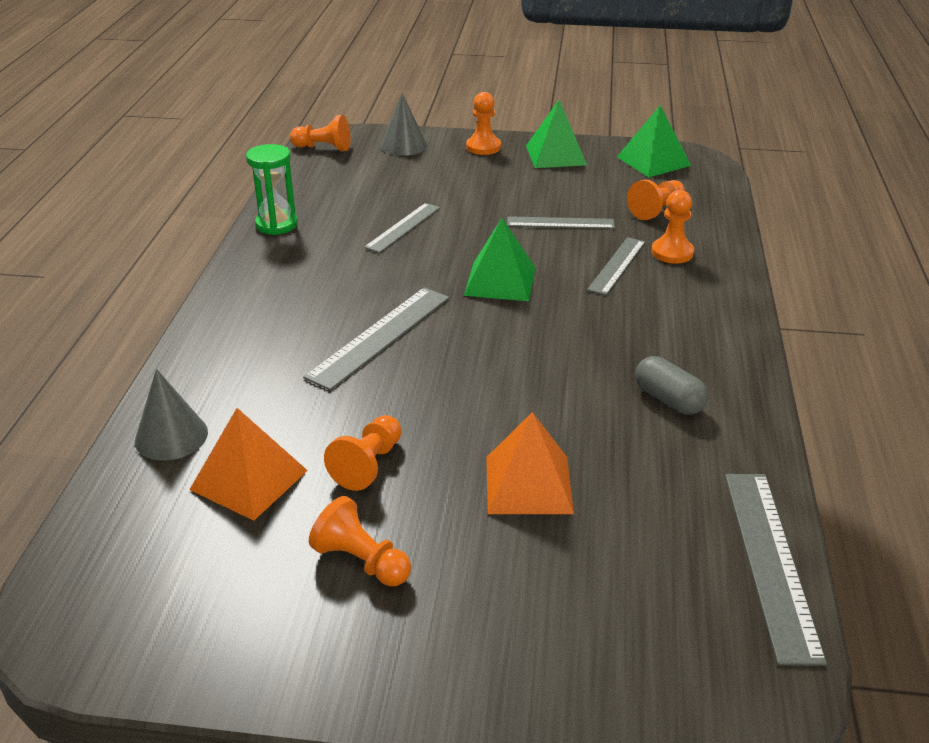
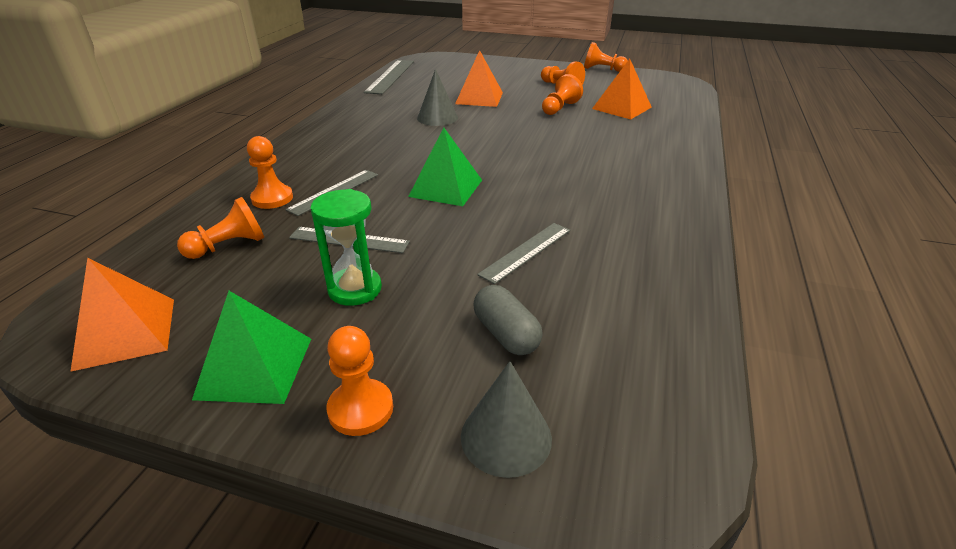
camera: 170 degrees left, 0 degrees up
(171, 436) = (675, 124): grey cone -> grey cone (437, 118)
(276, 224) = (679, 270): green hourglass -> green hourglass (355, 289)
(323, 148) = (665, 450): orange pawn -> orange pawn (602, 69)
(380, 336) = (553, 159): grey ruler -> none
(653, 161) = (125, 332): green pyramid -> orange pyramid
(668, 400) = (381, 117): grey capsule -> grey capsule (506, 334)

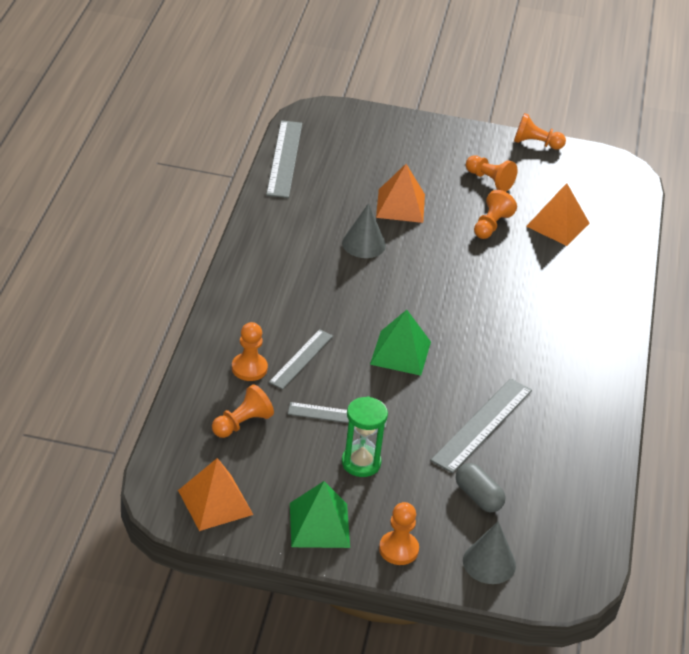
camera: 10 degrees left, 5 degrees up
(526, 252) = (482, 425): grey ruler -> grey ruler, size x1.53

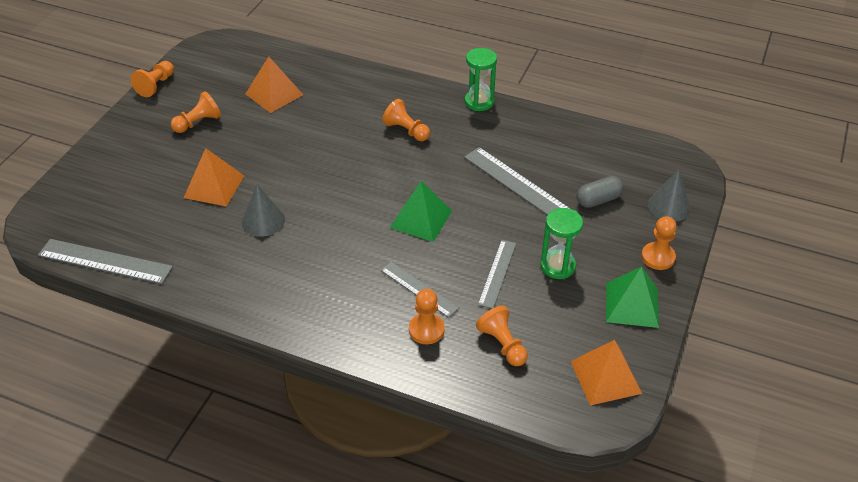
camera: 75 degrees left, 5 degrees up
(491, 225) = (262, 133): orange pawn -> orange pawn (406, 131)
(616, 386) = (479, 102): none -> green hourglass

